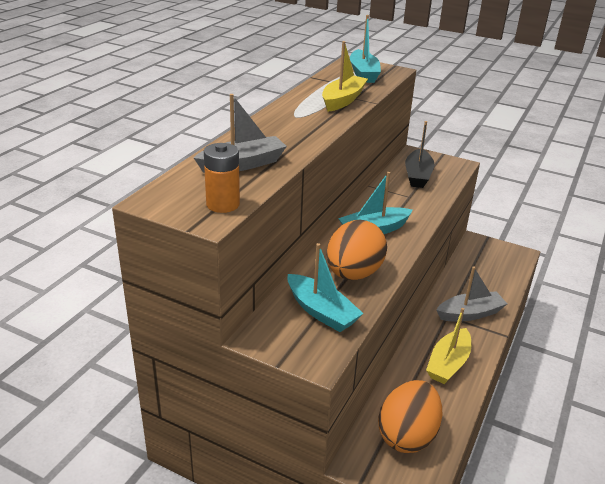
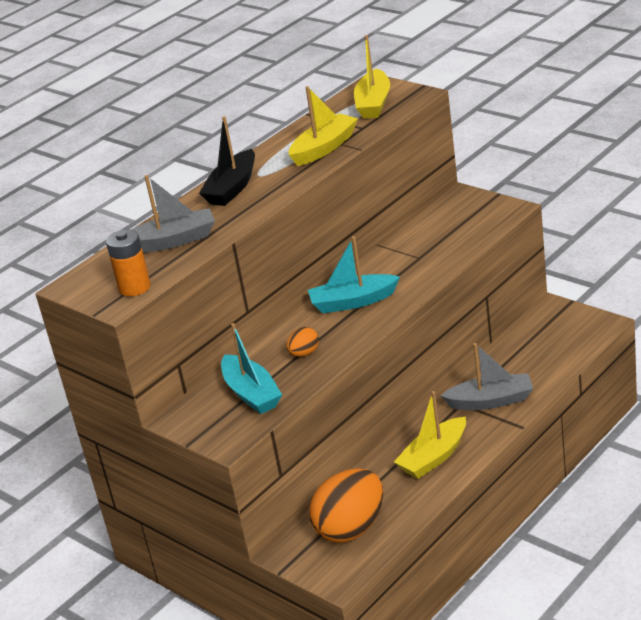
camera: 20 degrees right, 0 degrees up
(353, 274) = (304, 353): orange egg -> orange egg, size x0.45
(363, 74) = (373, 103): turquoise boat -> yellow boat
(418, 175) = (445, 227): black boat -> black boat (232, 188)

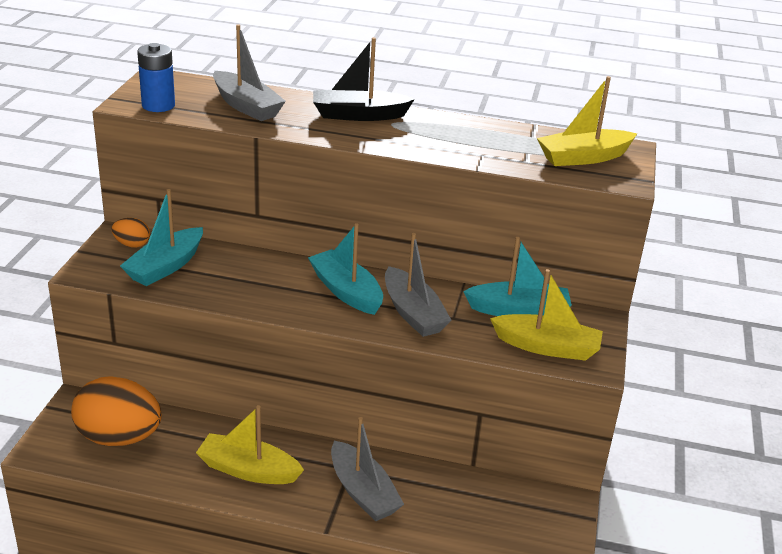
camera: 55 degrees right, 0 degrees up
(134, 287) = (158, 105): orange battery -> blue battery
(304, 353) = (242, 282): orange egg -> orange egg (132, 244)
(324, 148) = (466, 147): yellow boat -> yellow boat (547, 347)
(402, 274) = (413, 313): none -> grey boat
(429, 227) = (518, 310): none -> turquoise boat

